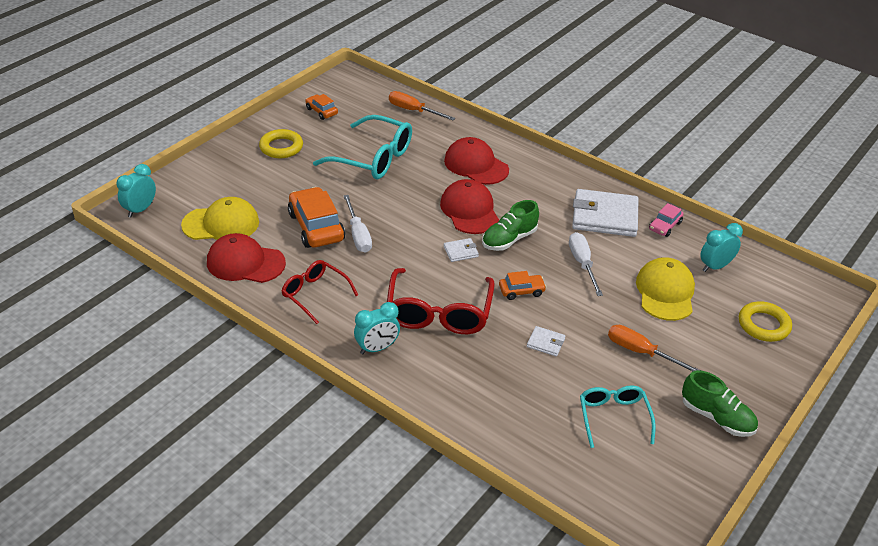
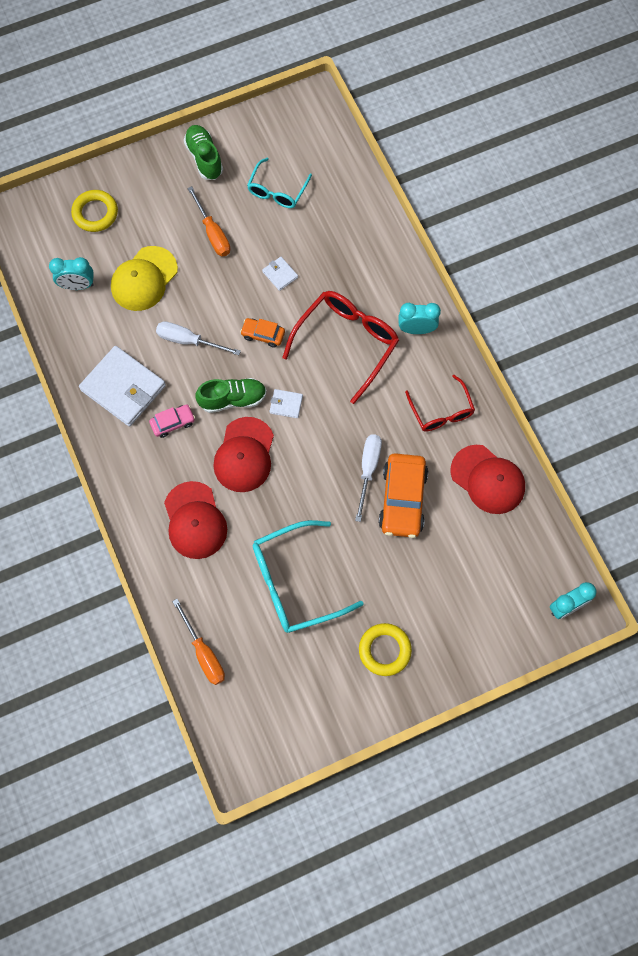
camera: 150 degrees left, 30 degrees up
(221, 224) = (492, 546): yellow cap -> none
(321, 111) = (309, 702): orange car -> none
(373, 158) = (294, 582): turquoise glasses -> turquoise glasses turned 75 degrees counterclockwise
(582, 264) = (188, 341): white screwdriver -> white screwdriver turned 90 degrees clockwise
(665, 226) = (78, 350): pink car -> pink car (173, 423)

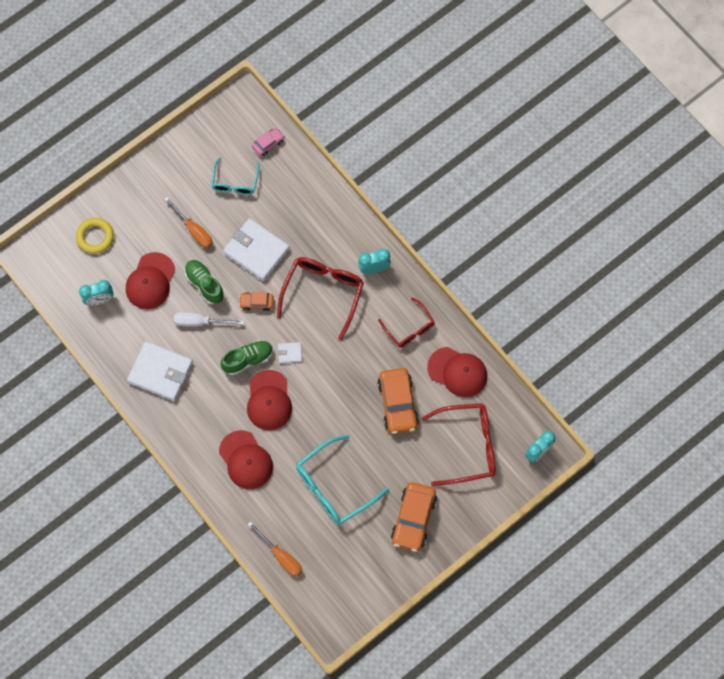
camera: 15 degrees left, 0 degrees up
(144, 279) = (150, 281): yellow cap -> red cap
(173, 423) = (207, 389): pink car -> pink car (268, 144)
(204, 158) = (169, 169): green shoe -> green shoe (204, 284)
(280, 274) = (256, 251): white wallet -> white wallet, size x2.26
(368, 470) = (366, 388): white screwdriver -> none
(384, 650) = (413, 519): yellow ring -> orange car
(478, 575) = (468, 446): none -> red glasses

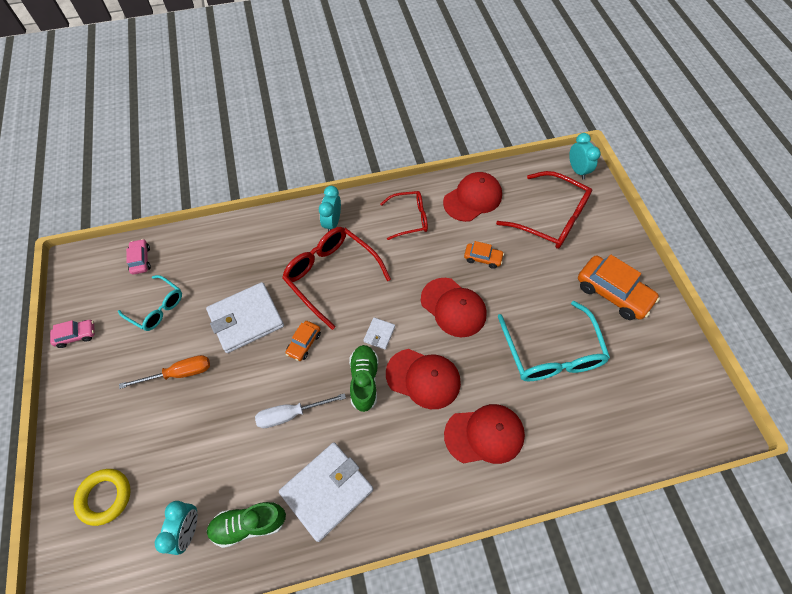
camera: 65 degrees left, 10 degrees down
(150, 281) = (206, 451): red cap -> red cap (453, 307)
(188, 142) = (76, 335): none -> pink car
(200, 322) = (291, 414): white screwdriver -> white screwdriver turned 45 degrees clockwise
(204, 284) = (249, 389): green shoe -> green shoe (249, 524)
(281, 556) = (618, 445): orange screwdriver -> none
(398, 403) = (482, 258): orange car -> orange car, size x0.53
(468, 446) = (551, 219): red glasses -> red glasses turned 105 degrees clockwise

